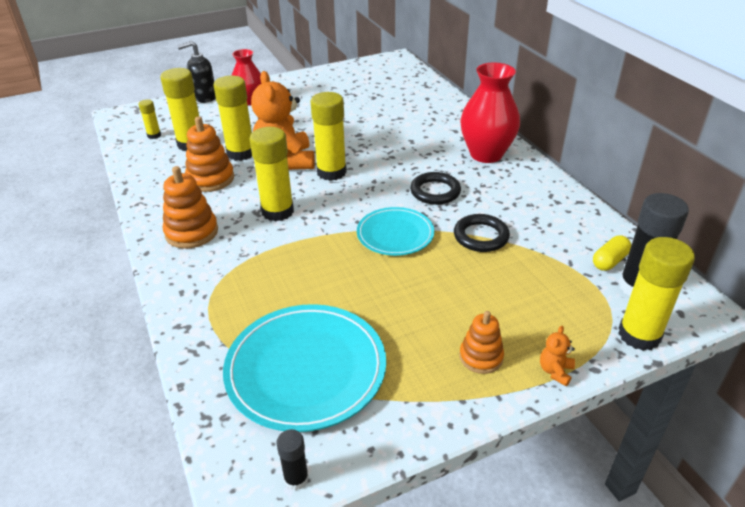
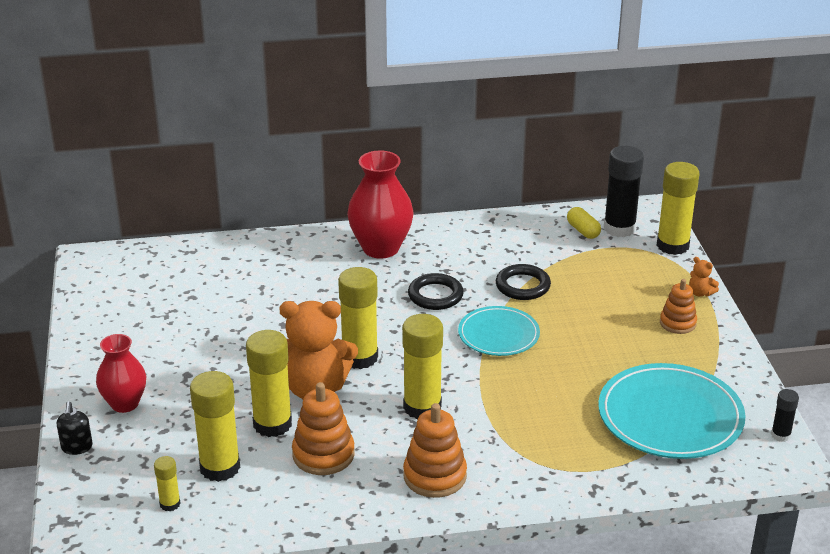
camera: 75 degrees left, 5 degrees down
(204, 97) = (77, 447): black soap dispenser -> black soap dispenser, size x0.66

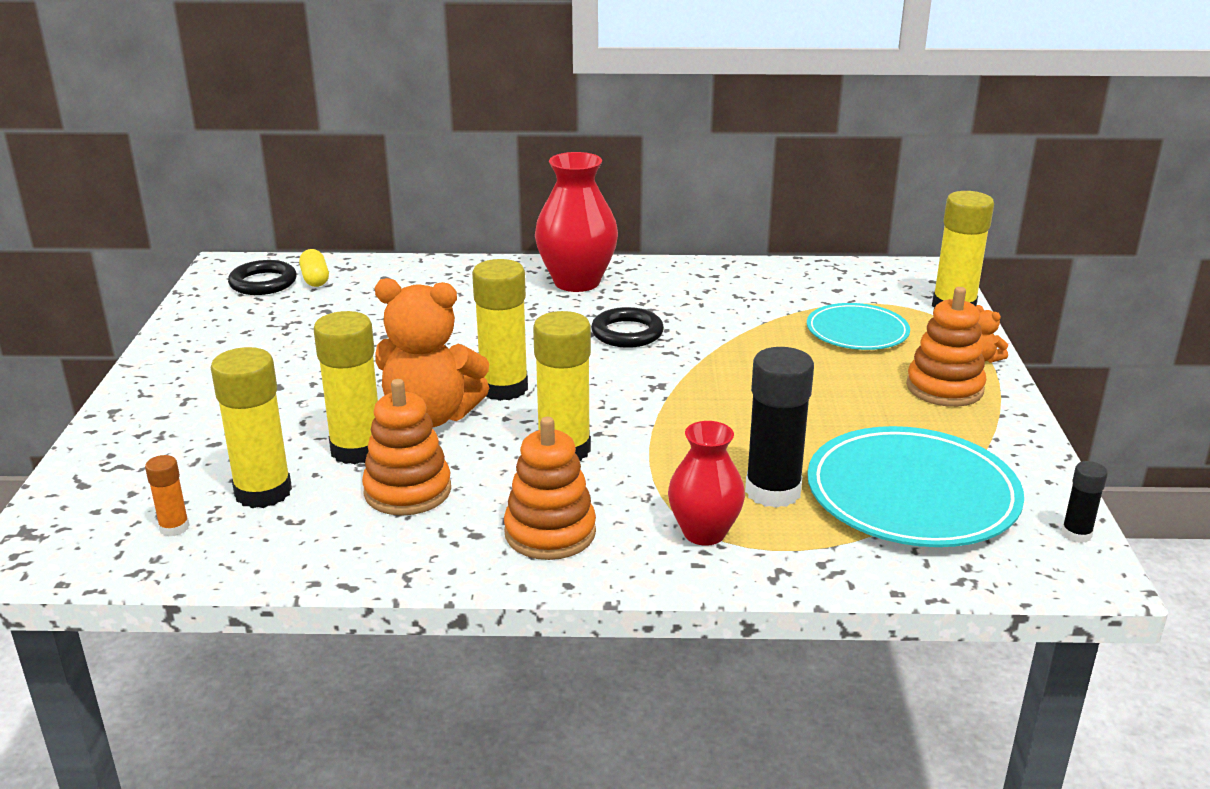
camera: 10 degrees right, 5 degrees down
(77, 447) = (95, 451): black soap dispenser -> none
(124, 403) = (183, 410): red vase -> red vase (704, 533)
(170, 504) = (174, 528): yellow glue stick -> orange glue stick
(498, 334) = (695, 380): turquoise plate -> turquoise plate (857, 332)
(522, 286) = (744, 332): black ring -> black ring (263, 283)
(583, 231) = (838, 284): yellow capsule -> yellow capsule (315, 279)
(619, 228) = (886, 285): black glue stick -> black glue stick (773, 491)
(677, 323) = (944, 388): orange stacking toy -> orange stacking toy, size x1.51

